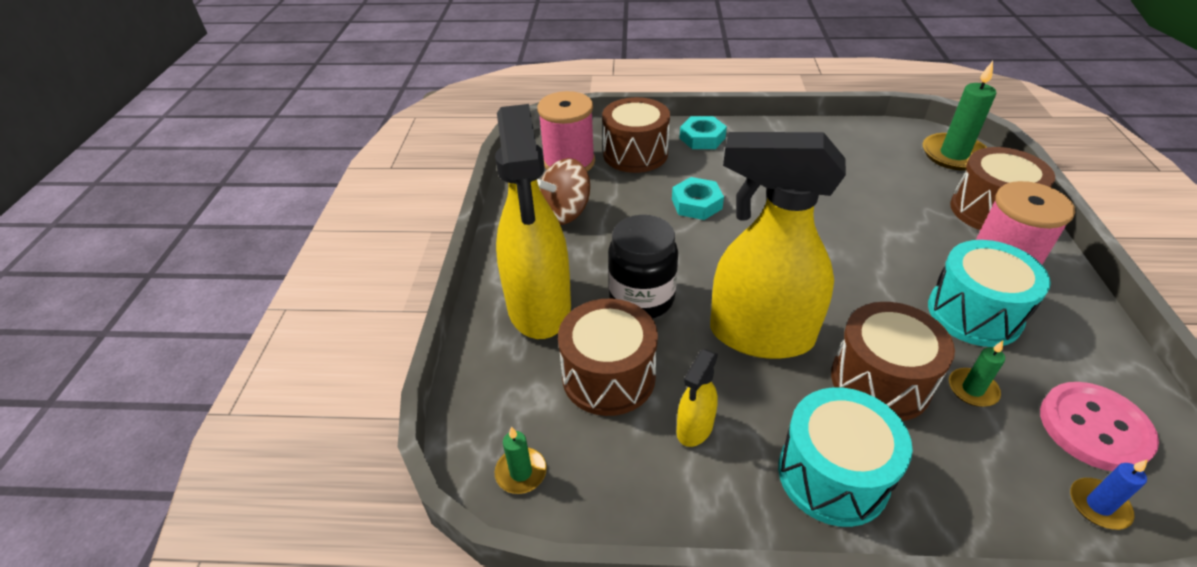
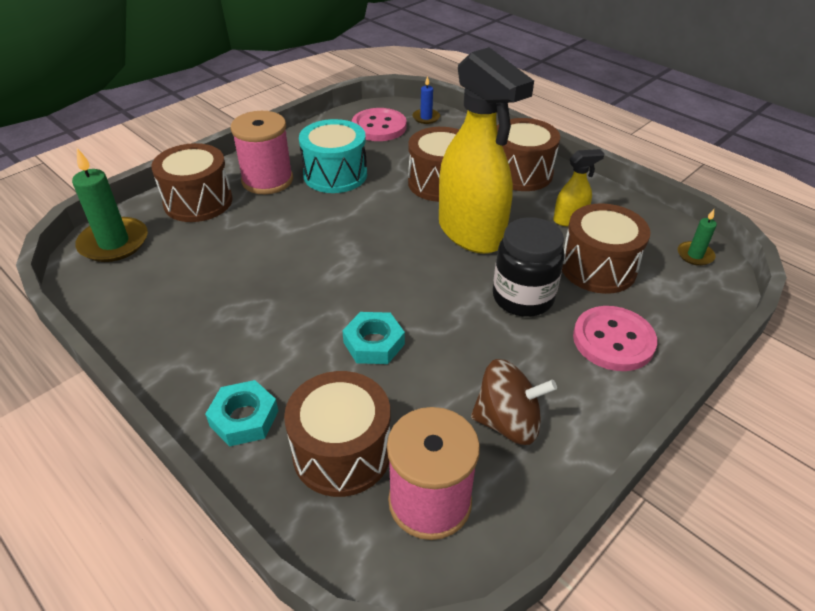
camera: 140 degrees left, 0 degrees up
(539, 307) = (613, 340): yellow spray bottle -> pink button
(832, 475) = (521, 173): turquoise drum -> brown drum
(972, 389) = (402, 158): green candle -> none

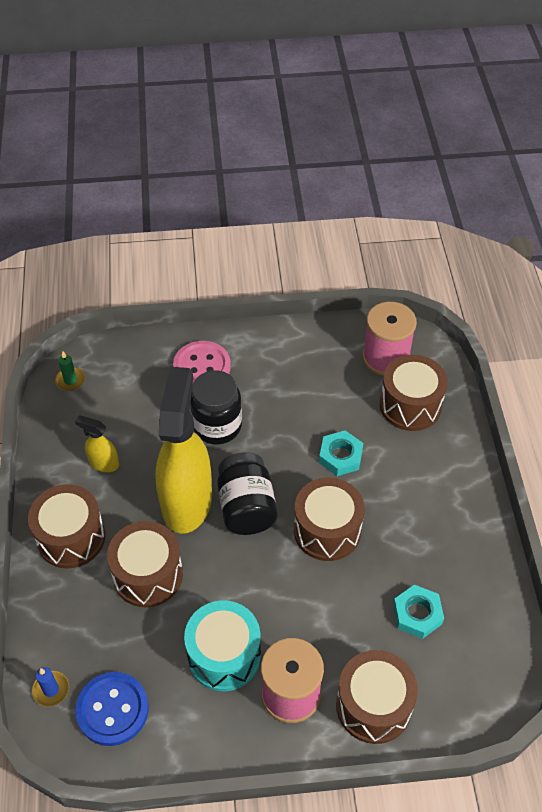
camera: 140 degrees left, 10 degrees up
(114, 243) = (474, 694): green candle -> none
(244, 418) = (451, 457): turquoise nut -> turquoise nut (417, 614)
(379, 127) = (112, 709): pink button -> blue button
(418, 255) = (246, 507): none -> black jar
(508, 422) = (312, 365): brown spinning top -> none
(598, 268) = (142, 414): brown drum -> brown drum (327, 530)

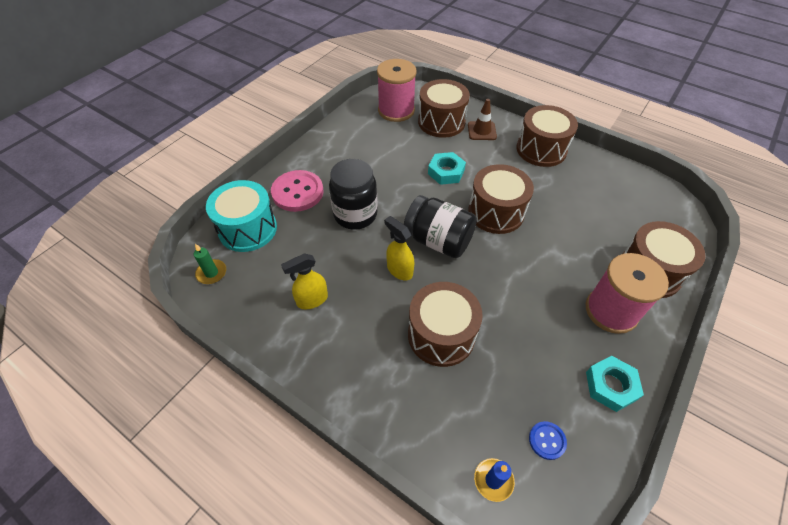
camera: 50 degrees left, 0 degrees up
(71, 537) = (357, 367): brown drum -> brown drum (541, 149)
(112, 709) = (547, 440): blue button -> blue button, size x0.49
(187, 501) = (399, 270): yellow spray bottle -> yellow spray bottle, size x0.44
(224, 655) = (551, 330): turquoise drum -> turquoise drum (248, 229)
(417, 614) = (595, 209): turquoise nut -> turquoise nut (610, 386)
(434, 447) = (482, 131): none -> brown traffic cone

